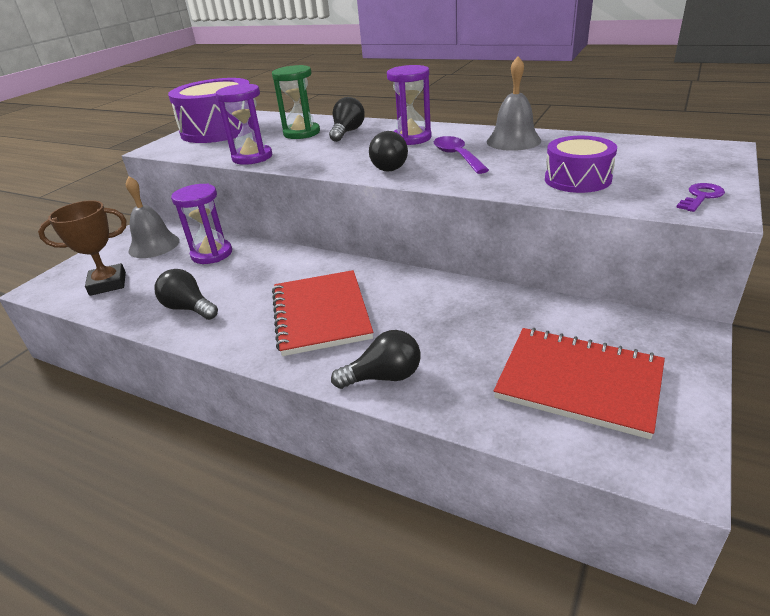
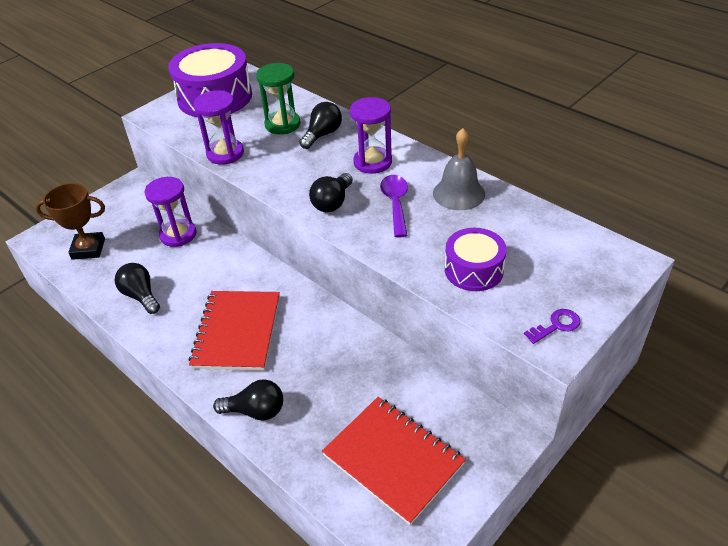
camera: 15 degrees right, 10 degrees up
(154, 245) = (135, 210): grey bell -> none

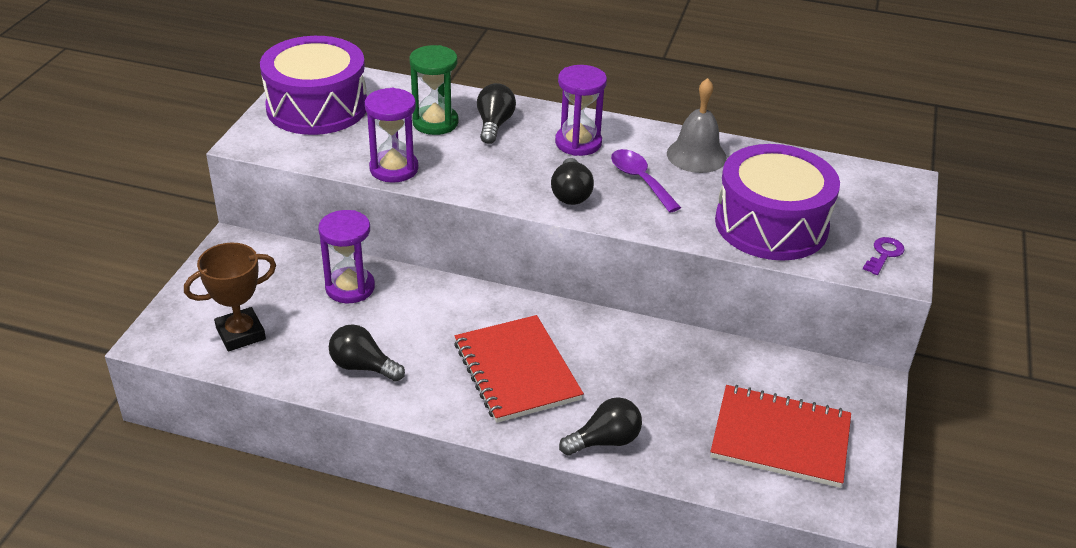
camera: 30 degrees left, 5 degrees down
(473, 270) = (771, 224): purple drum -> purple drum, size x1.74

